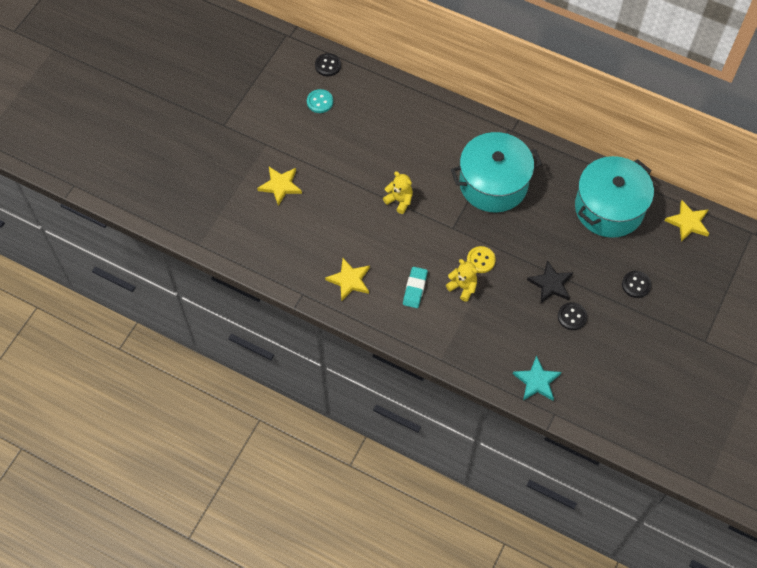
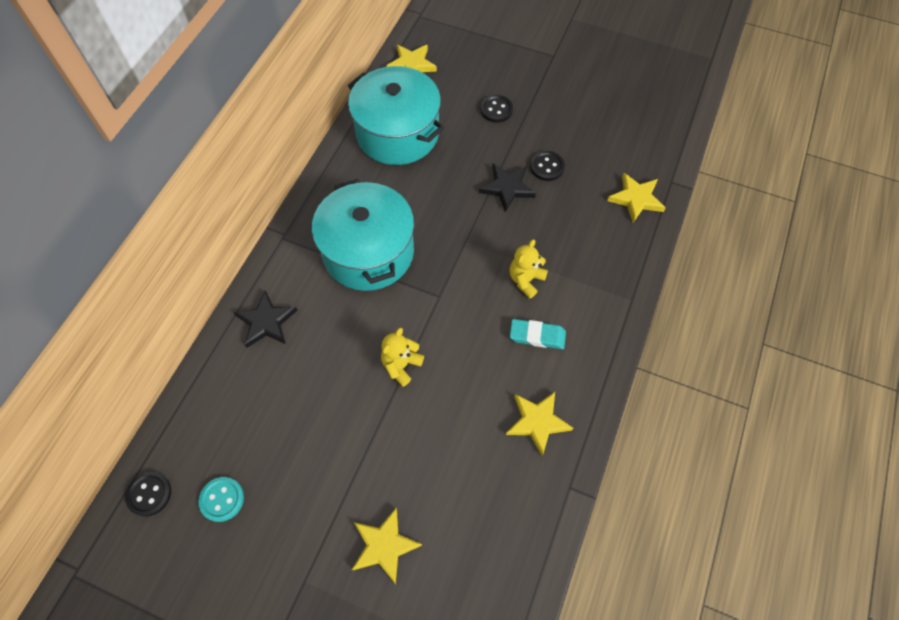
camera: 95 degrees left, 0 degrees up
(439, 121) = (266, 322): none -> black star
(481, 260) = (484, 261): yellow button -> none
(537, 381) = (636, 199): turquoise star -> yellow star

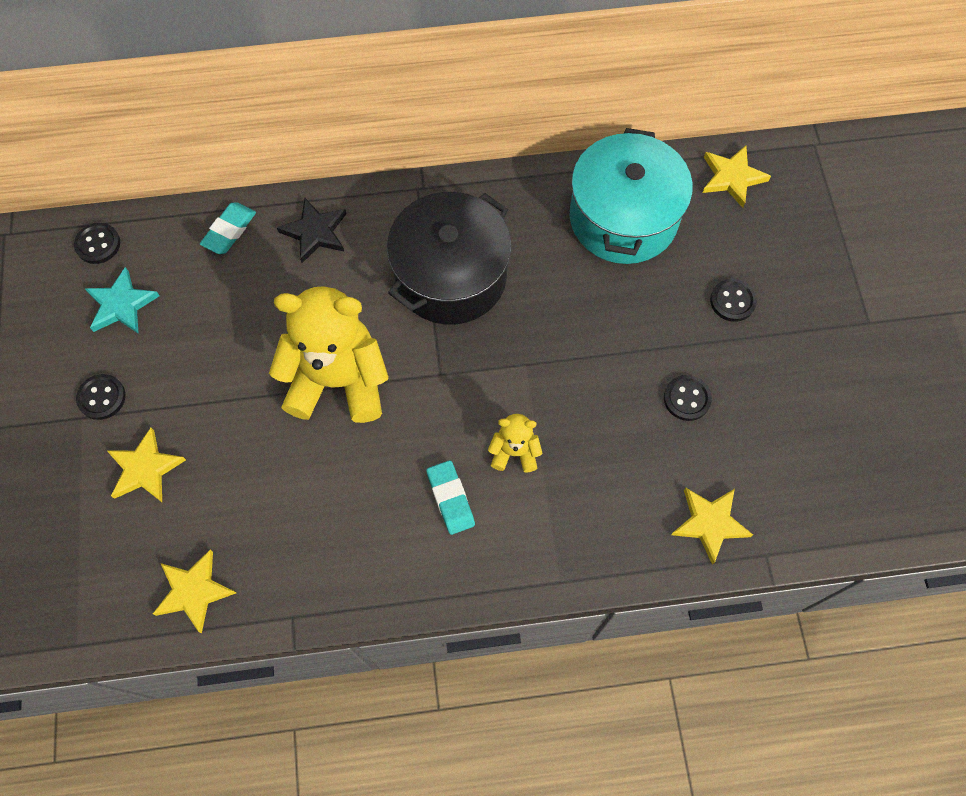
camera: 60 degrees right, 5 degrees up
(217, 383) = (229, 231): none -> turquoise eraser
(222, 499) = (121, 305): turquoise button -> turquoise star
(297, 555) = (102, 397): none -> black button
(368, 252) = (450, 276): turquoise pot -> black pot
(401, 365) = (338, 381): yellow teddy bear -> yellow teddy bear, size x2.18
(507, 188) = (626, 370): black star -> none
(537, 422) = (348, 549): yellow star -> yellow star (194, 591)

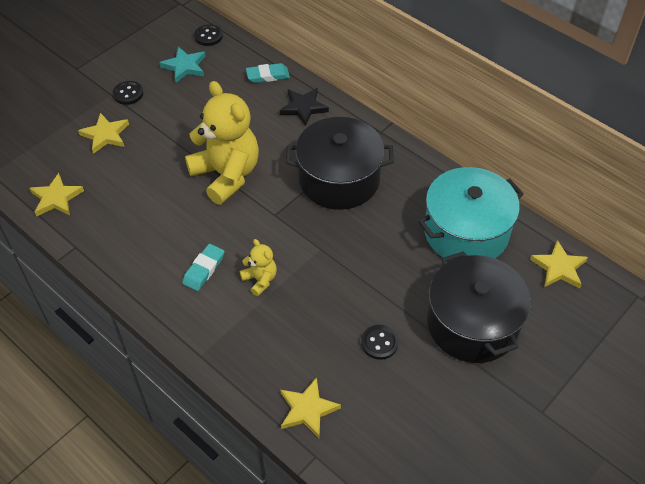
camera: 50 degrees right, 15 degrees down
(732, 301) = (472, 324): black button -> black pot

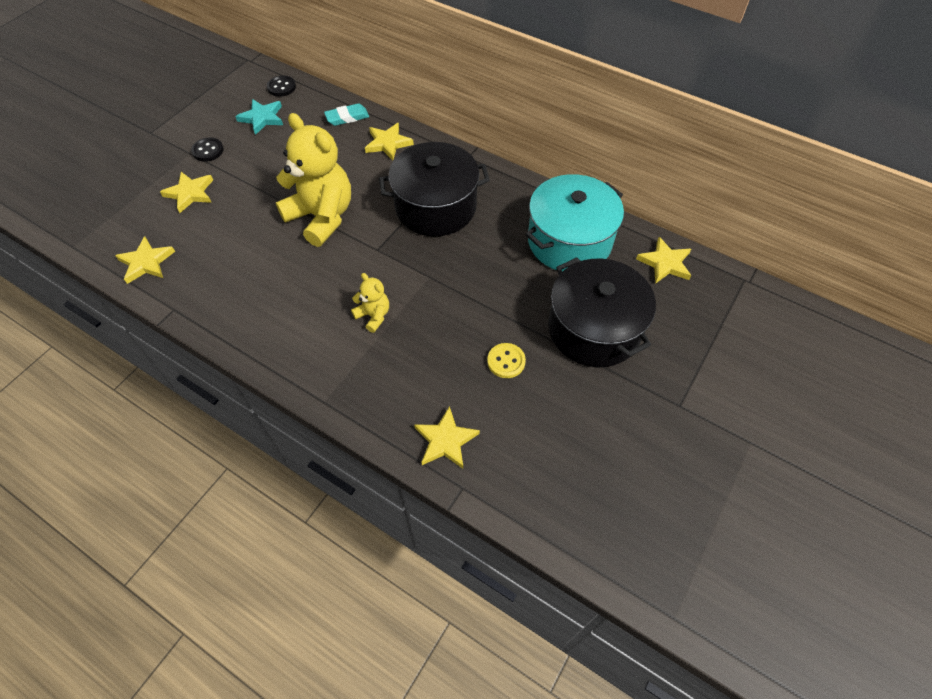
camera: 10 degrees left, 5 degrees up
(204, 269) = (313, 313): turquoise eraser -> none
(303, 107) = (388, 143): black star -> yellow star
(379, 343) = (506, 361): black button -> yellow button

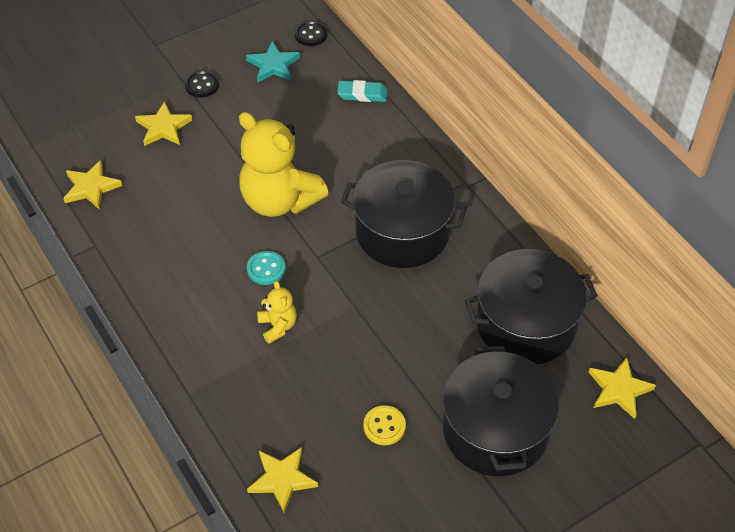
camera: 25 degrees right, 5 degrees down
(322, 217) = (279, 200): yellow teddy bear -> yellow teddy bear turned 150 degrees clockwise
(339, 274) = (266, 269): none -> turquoise button
(388, 143) = (390, 140): yellow star -> none
(569, 241) = (526, 324): turquoise pot -> black pot

